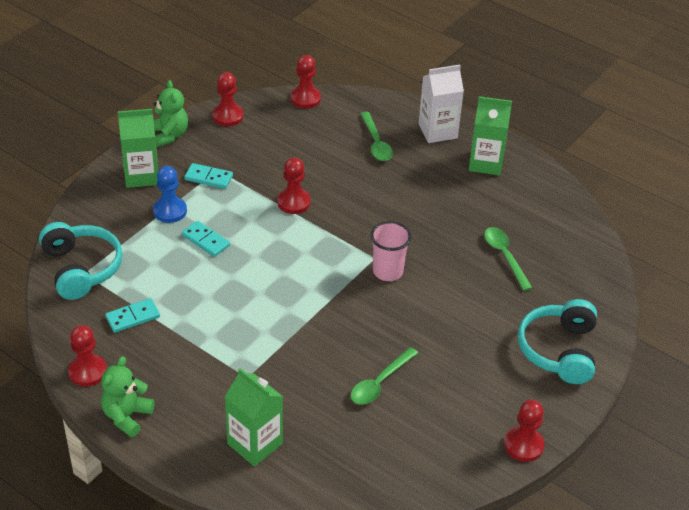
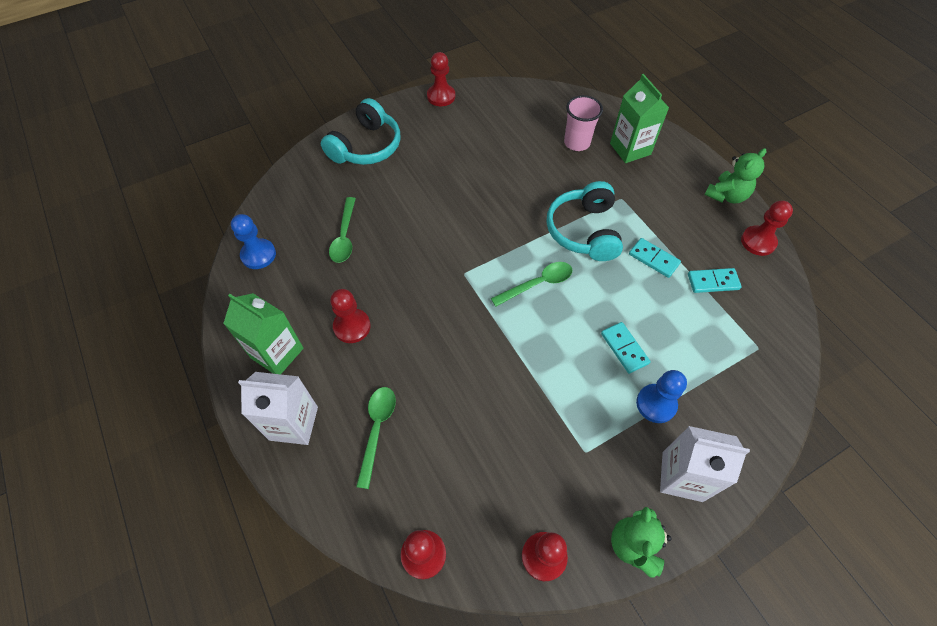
camera: 155 degrees left, 15 degrees up
(81, 268) = (762, 355): turquoise headphones -> turquoise headphones (584, 231)
(141, 175) = (682, 476): green carton -> white carton
(208, 178) = (599, 442): turquoise domino -> turquoise domino (653, 259)
(293, 202) = (513, 369): red pawn -> red pawn (352, 326)
(379, 383) = (518, 163): green spoon -> green spoon (538, 284)
(387, 271) = (459, 255): pink cup -> pink cup (576, 143)
(566, 220) = (258, 255): none -> blue pawn

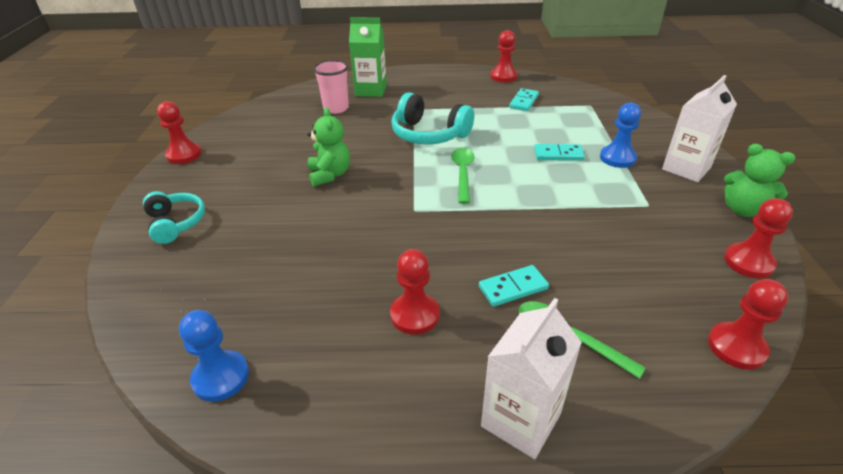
camera: 60 degrees left, 20 degrees down
(277, 353) = (400, 405): green carton -> none
(344, 236) = (281, 281): green spoon -> none
(366, 146) = (176, 223): turquoise headphones -> turquoise headphones, size x0.65
(653, 259) = (484, 116): turquoise domino -> turquoise domino (513, 288)
(726, 195) = (454, 73): green teddy bear -> green teddy bear (330, 175)

